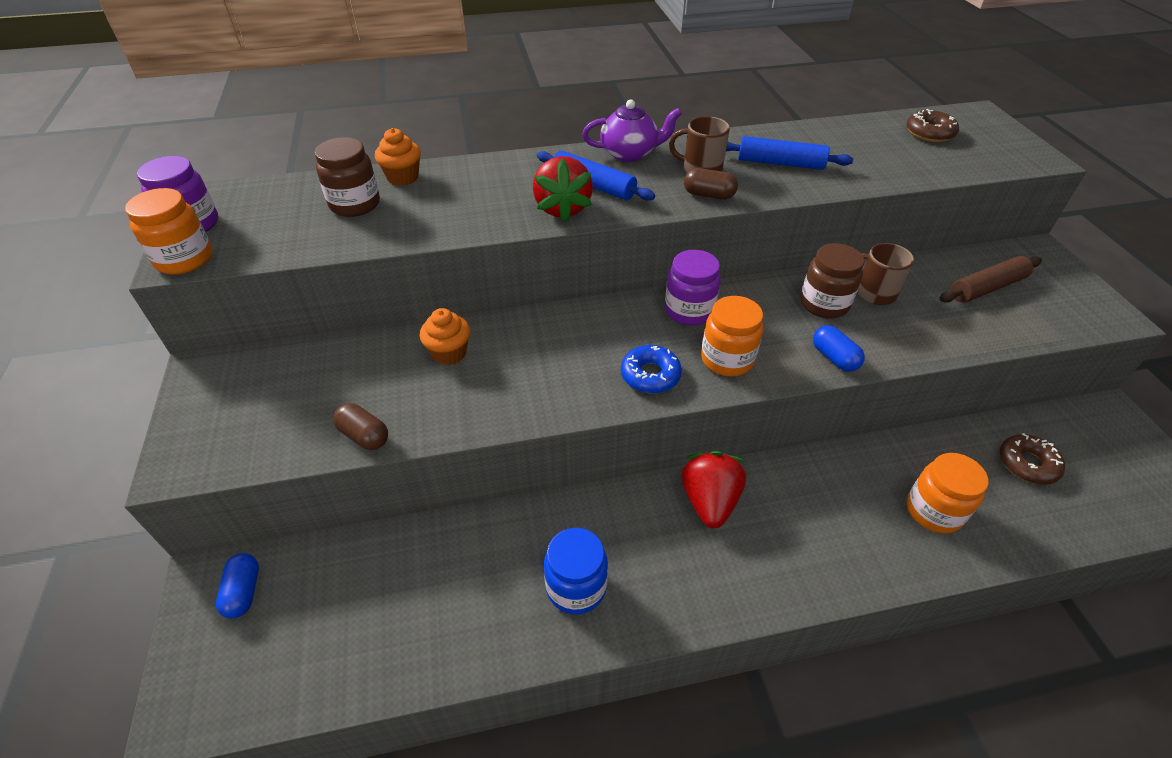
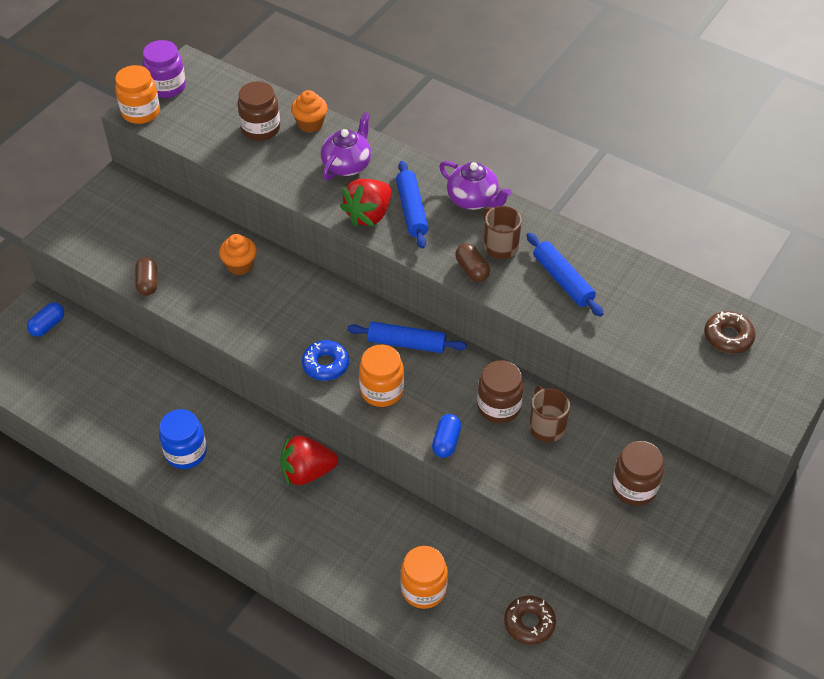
camera: 45 degrees right, 5 degrees up
(485, 186) = (347, 165): none -> purple teapot
(689, 311) = (406, 343): purple jar -> blue rolling pin
(709, 501) = (307, 472): red strawberry -> red strawberry turned 150 degrees counterclockwise
(986, 288) = (634, 487): brown rolling pin -> brown jar

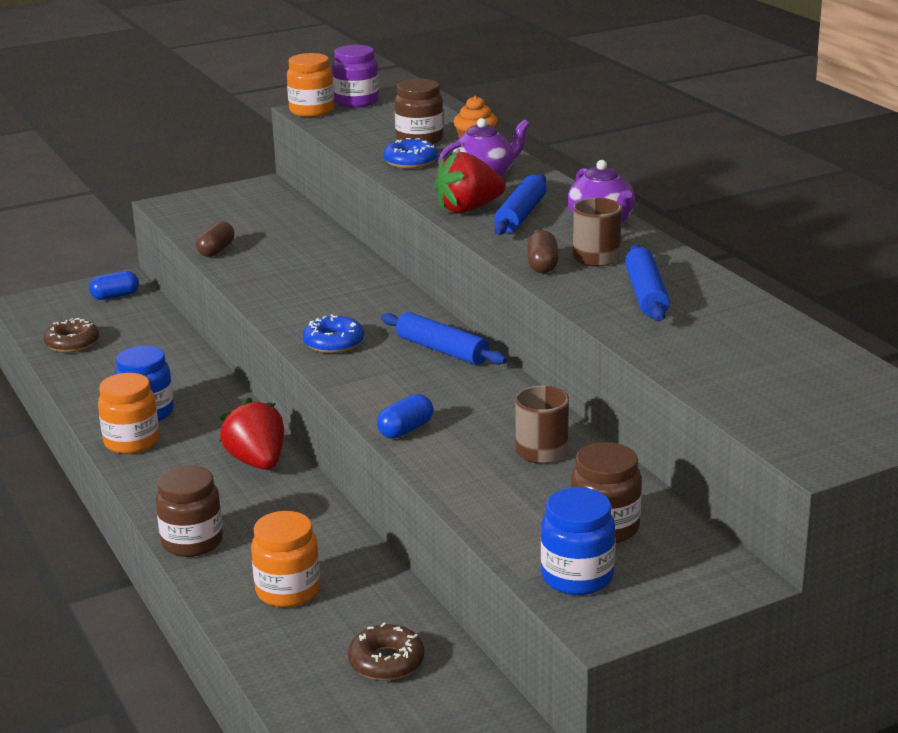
camera: 30 degrees right, 25 degrees down
(240, 265) = (322, 259): orange cupcake -> none
(277, 163) = (410, 161): none -> blue donut
(307, 472) = (257, 462): red strawberry -> red strawberry turned 45 degrees clockwise
(382, 391) = (374, 375): orange jar -> orange jar (131, 442)
(498, 406) = (499, 421): brown jar -> brown jar (192, 542)
(649, 541) = (577, 577): none -> blue jar
(728, 337) = (822, 380): brown donut -> brown donut (72, 343)

